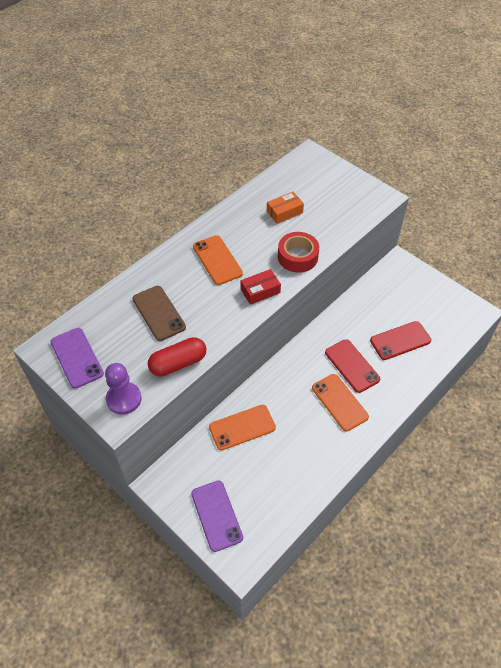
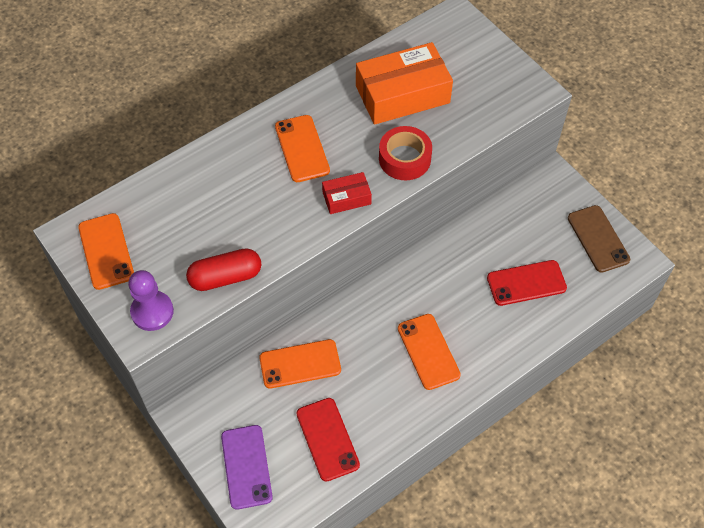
camera: 10 degrees right, 5 degrees up
(77, 358) = (106, 251): purple phone -> orange phone
(159, 313) = (215, 209): brown phone -> brown phone (598, 239)
(284, 212) = (402, 94): orange box -> orange box, size x2.02
(352, 366) = (455, 307): red phone -> red phone (327, 439)

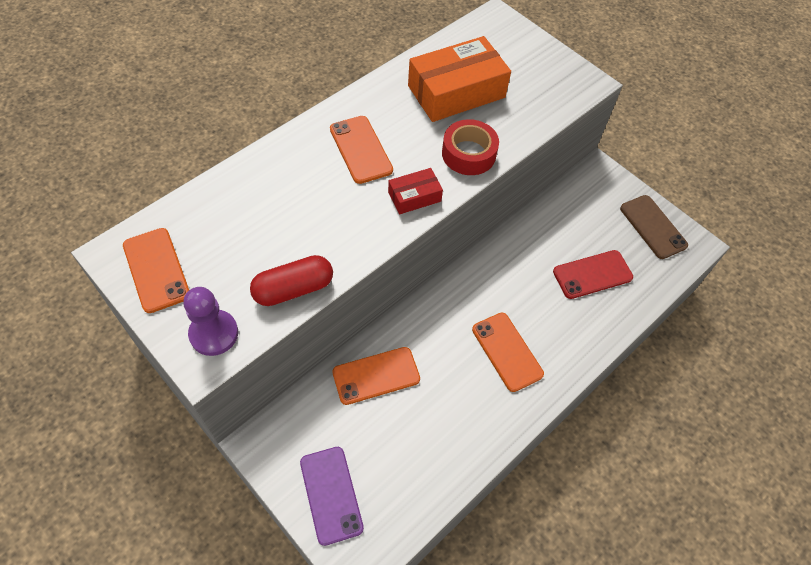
camera: 10 degrees left, 0 degrees up
(327, 439) = (415, 455): red phone -> none

